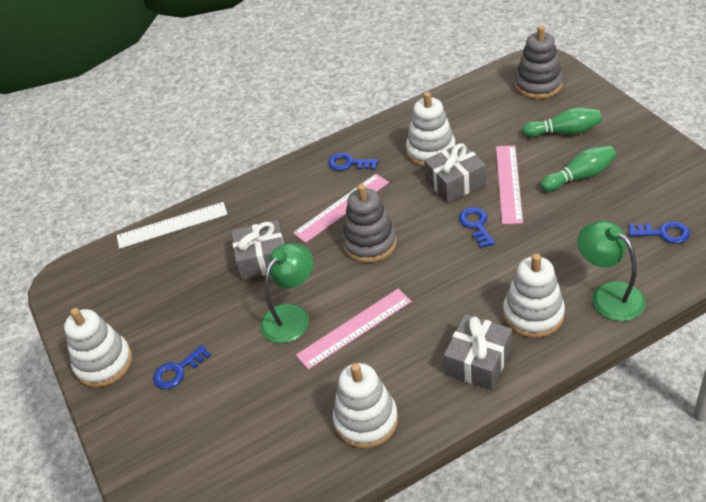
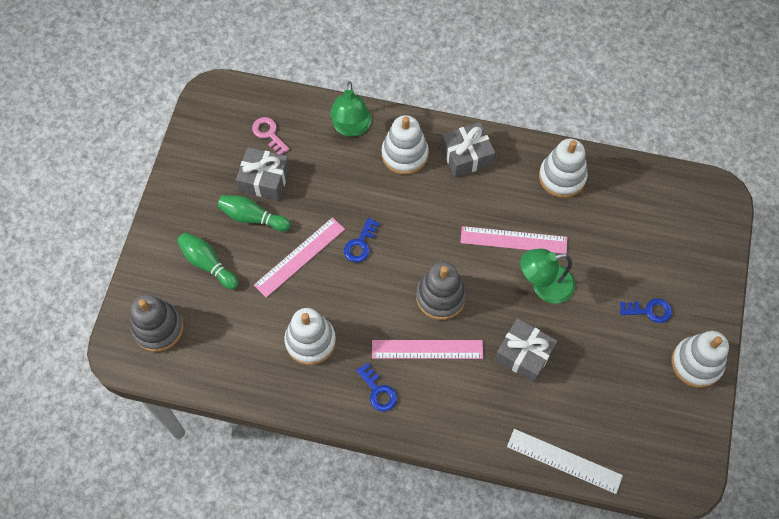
camera: 145 degrees left, 20 degrees up
(455, 182) = (330, 293): grey gift -> grey gift (264, 179)
(663, 233) = (269, 134): blue key -> pink key

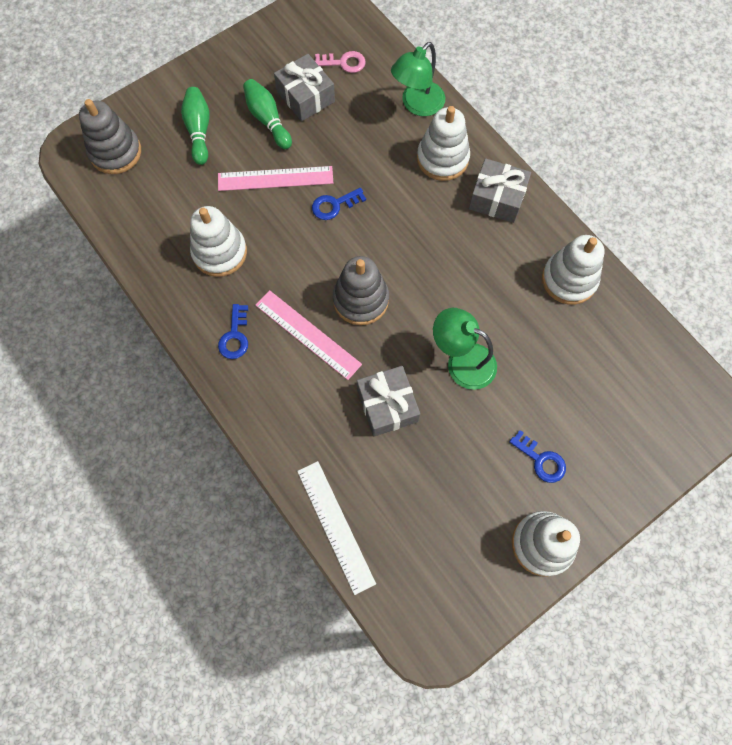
camera: 40 degrees right, 5 degrees up
(269, 134) = (343, 63): pink key -> pink key turned 90 degrees clockwise
(513, 240) = (471, 301): pink ruler -> none

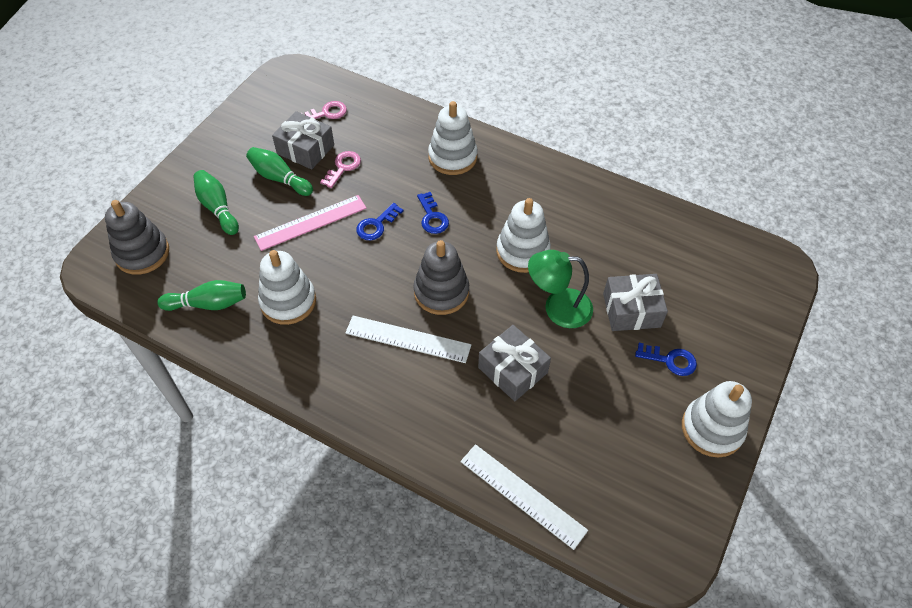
camera: 25 degrees left, 15 degrees down
(150, 226) = (208, 304): none -> green bowling pin
(235, 336) = (339, 367): blue key -> blue key (432, 217)
(307, 334) = (408, 339): pink ruler -> white ruler
(331, 130) = (343, 167): none -> pink key
(417, 105) = (408, 124): green lamp -> none
(497, 198) = (515, 171): grey gift -> grey gift (631, 310)
(569, 279) = (609, 211): white stacking toy -> white stacking toy (522, 251)

